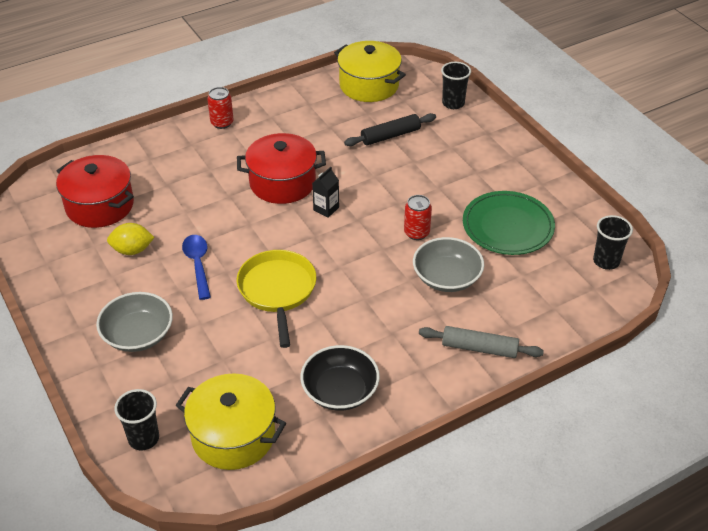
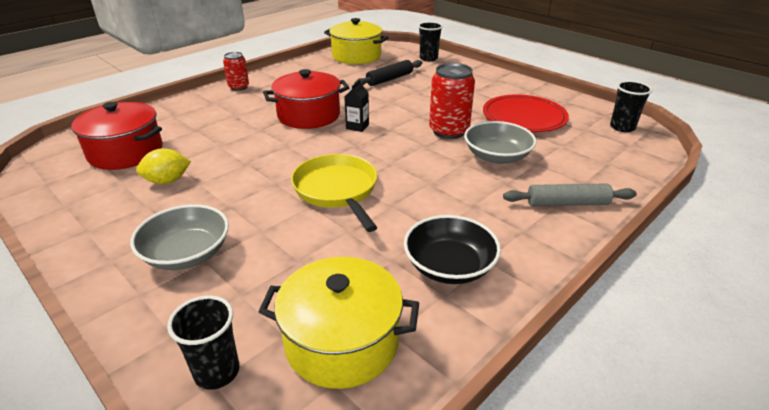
camera: 15 degrees left, 10 degrees down
(198, 264) = (243, 182): blue spoon -> none
(416, 233) = (449, 131): red can -> red can, size x1.64
(507, 226) = (524, 117): green plate -> red plate

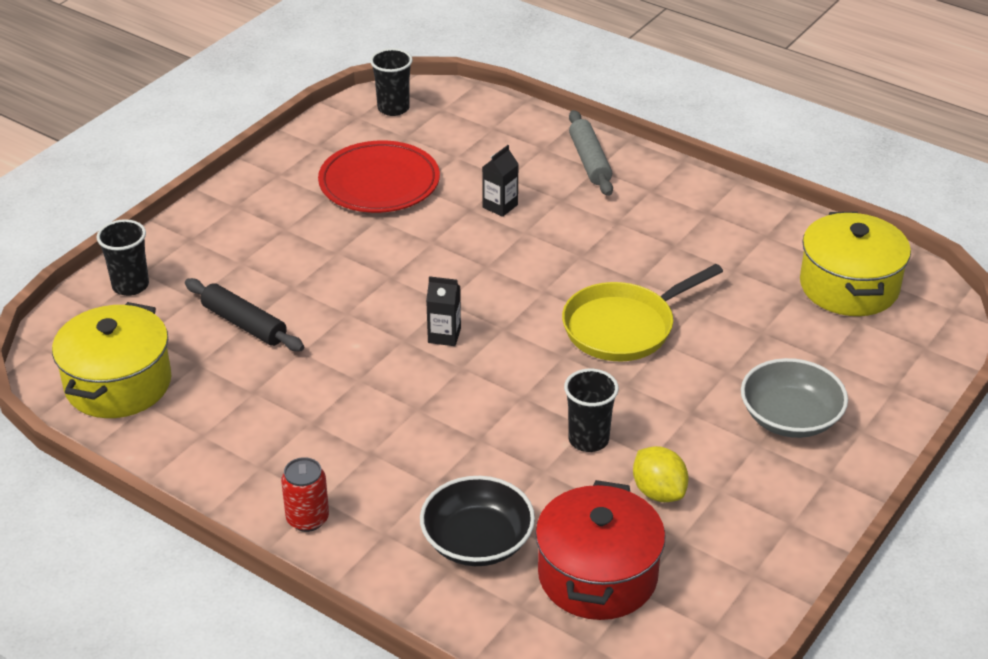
camera: 100 degrees left, 5 degrees up
(217, 372) = (915, 348): black cup -> black cup (588, 439)
(309, 115) = (416, 395): red pot -> none
(449, 131) = (438, 247): red can -> none
(449, 266) = (726, 234): black bowl -> black bowl (477, 541)
(497, 156) = (500, 206): grey bowl -> black carton

